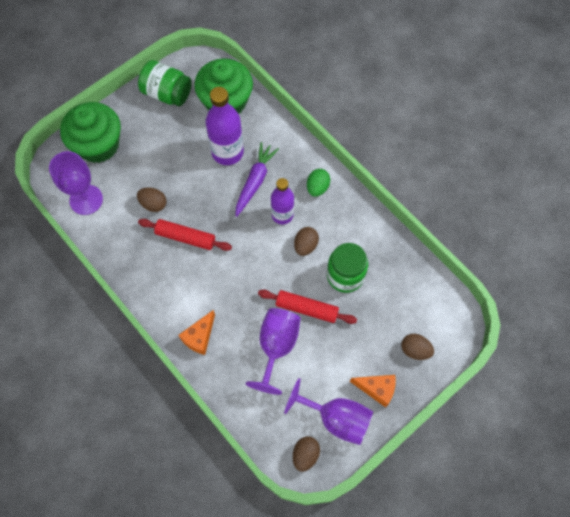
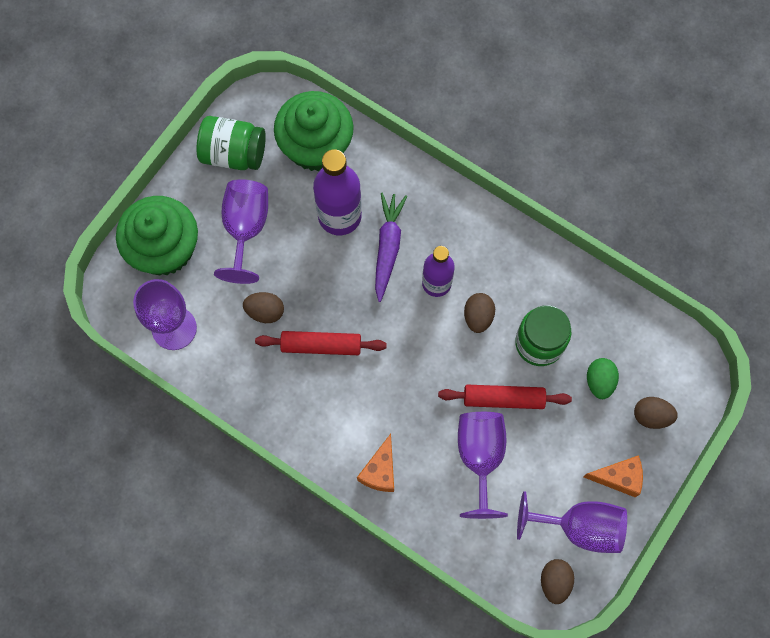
camera: 15 degrees left, 5 degrees up
(159, 145) = (246, 228): none -> purple goblet
(317, 187) = (471, 235): green egg -> green egg (599, 381)

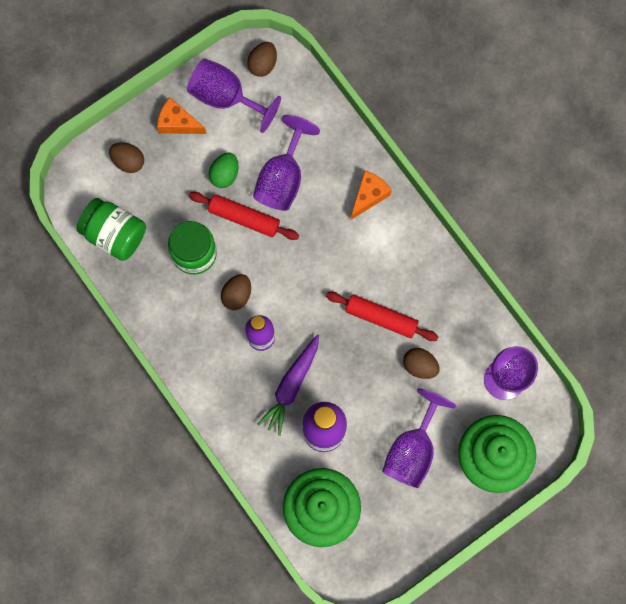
camera: 160 degrees left, 5 degrees up
(233, 154) = (400, 529): green jar -> green jar (115, 234)
(599, 381) = (158, 204): green egg -> green egg (225, 174)

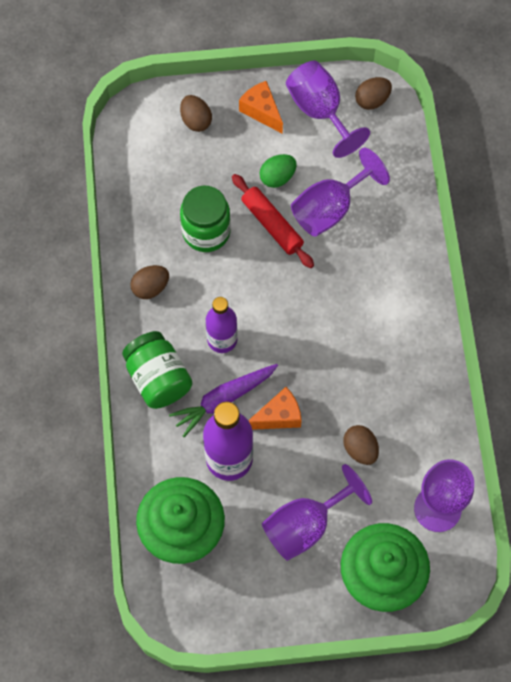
camera: 30 degrees right, 10 degrees down
(115, 234) = (143, 176): green jar -> green jar (158, 378)
(237, 295) = (223, 289): brown egg -> brown egg (150, 288)
(369, 196) = (403, 267): orange cheese -> orange cheese (278, 416)
(381, 317) = (349, 384): red rolling pin -> none

